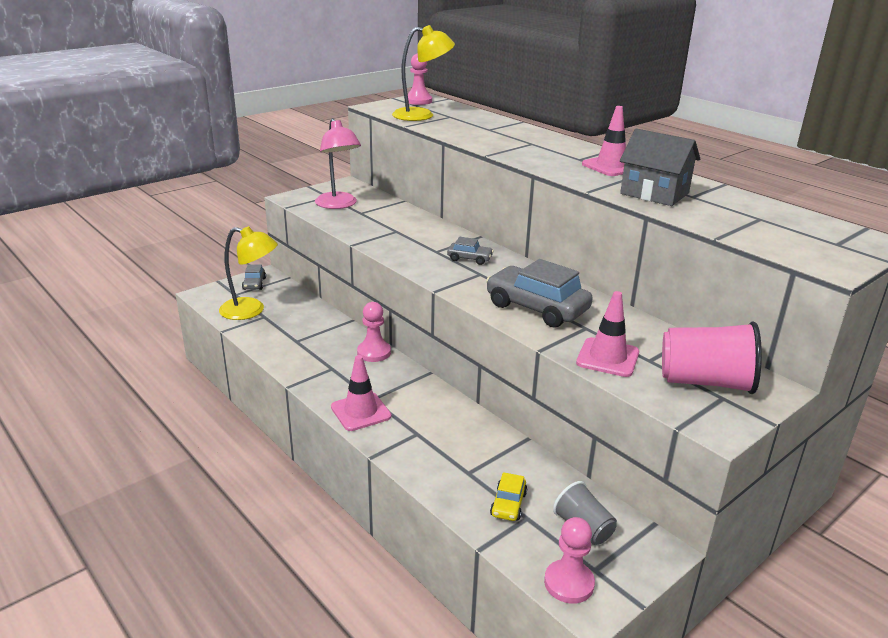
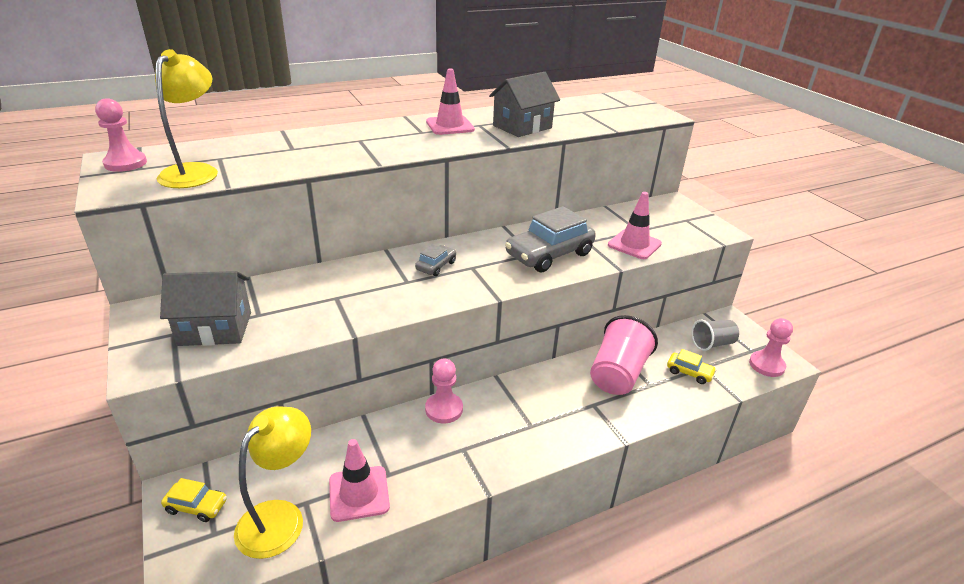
camera: 75 degrees left, 5 degrees up
(254, 284) = (196, 506): grey car -> yellow car
(338, 205) = (215, 328): pink lamp -> grey house
(361, 412) = (552, 438): pink traffic cone -> pink traffic cone (359, 493)
(705, 382) = (668, 220): pink cup -> pink cup (617, 374)

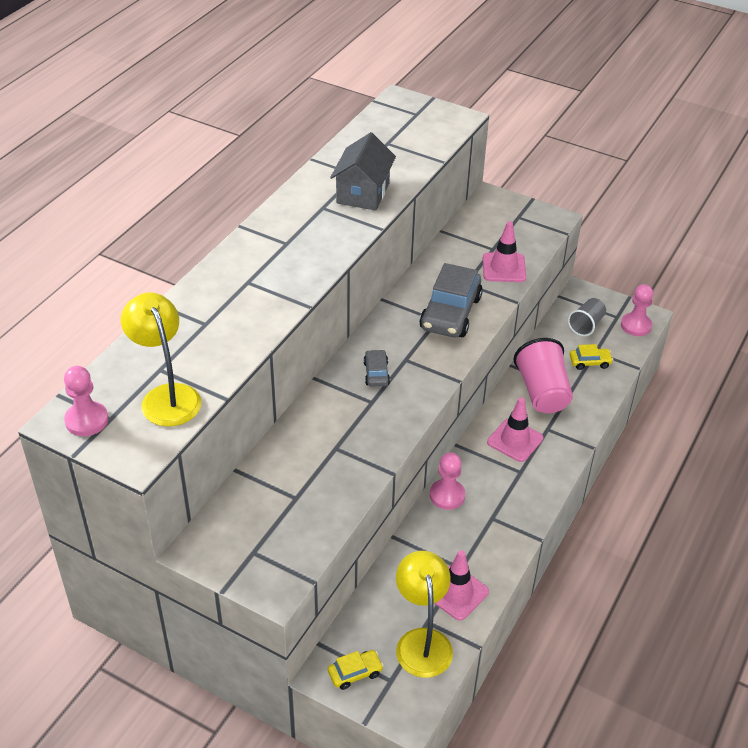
camera: 35 degrees left, 10 degrees up
(215, 328) = (280, 528): grey house -> none
(450, 126) = (300, 222): pink traffic cone -> pink traffic cone (515, 440)

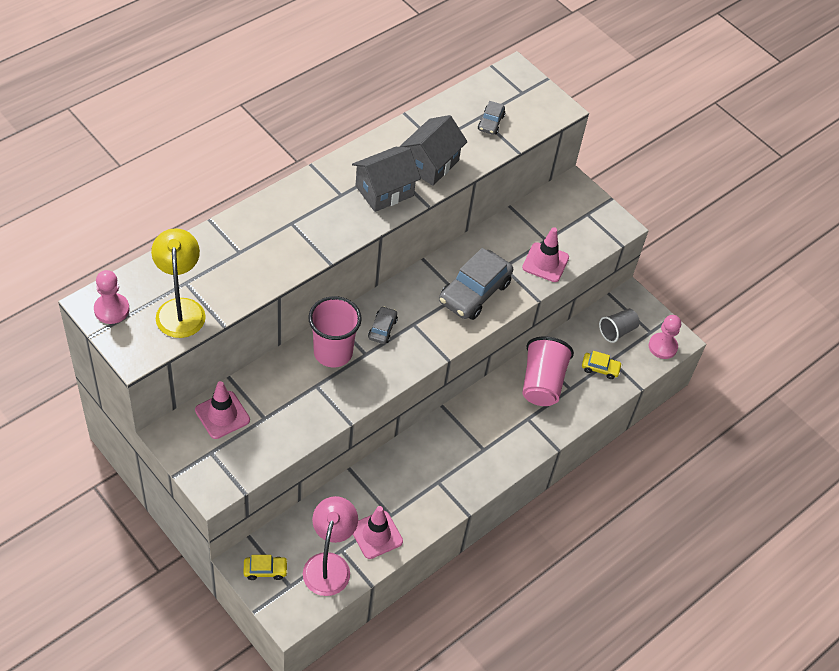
camera: 15 degrees right, 10 degrees up
(329, 228) = (384, 191): none -> grey house
(336, 411) = (333, 352): none -> pink cup
(401, 145) = (491, 122): none -> grey car
(422, 641) = (329, 564): yellow lamp -> pink lamp
(447, 495) = (411, 449): pink pawn -> none
(515, 440) = (494, 419): pink traffic cone -> pink traffic cone (222, 415)

